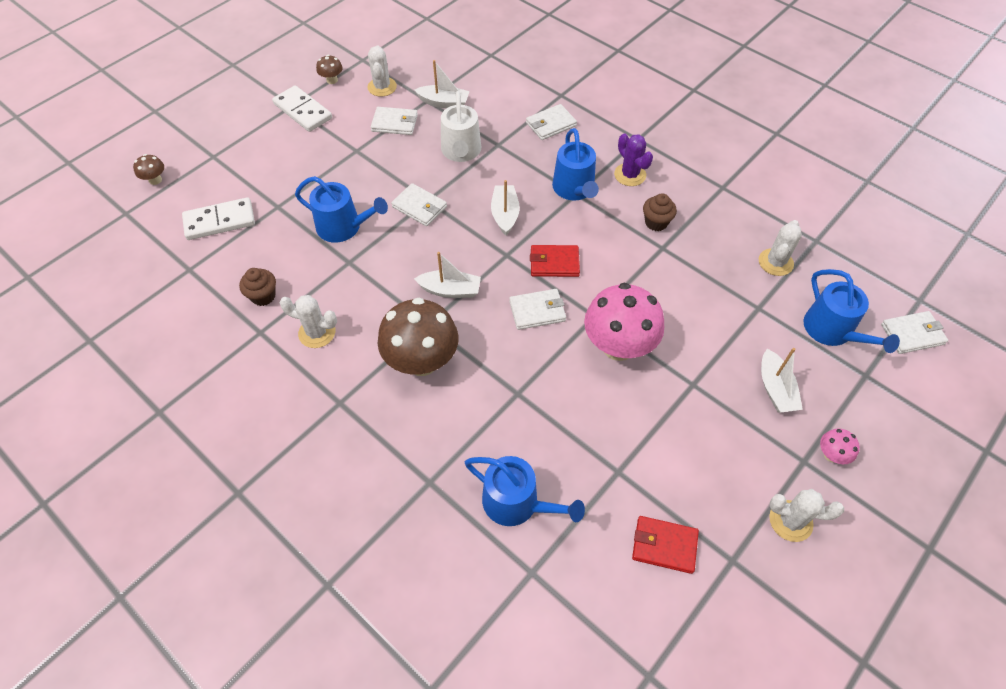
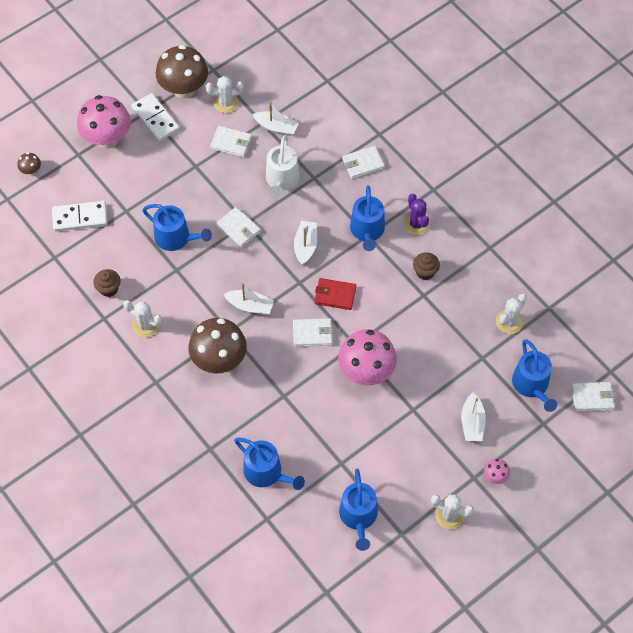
camera: 10 degrees right, 5 degrees up
(247, 137) = (107, 139): none -> pink mushroom
(332, 80) = (184, 89): brown mushroom -> brown mushroom, size x2.30
(382, 87) = (226, 103): white cactus -> white cactus turned 75 degrees clockwise
(664, 545) = (358, 516): red wallet -> blue watering can

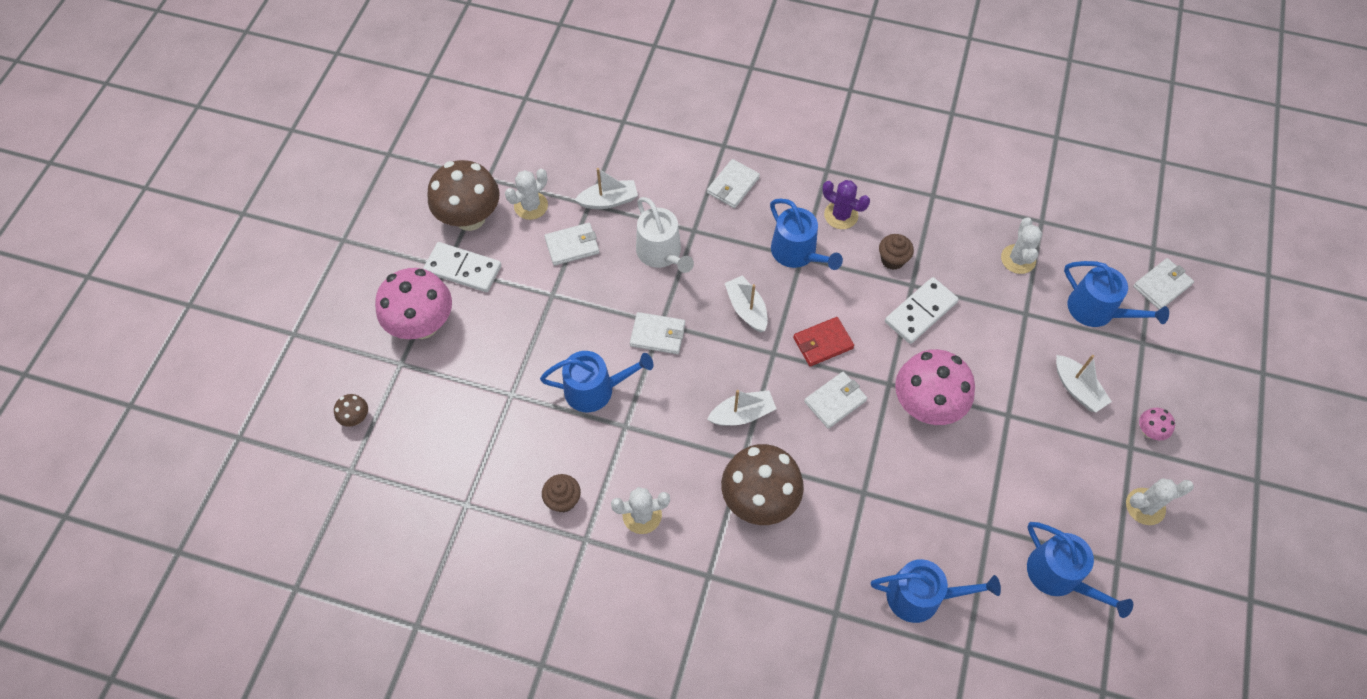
camera: 35 degrees left, 0 degrees up
(80, 218) = (461, 437): white domino -> white domino (920, 312)

